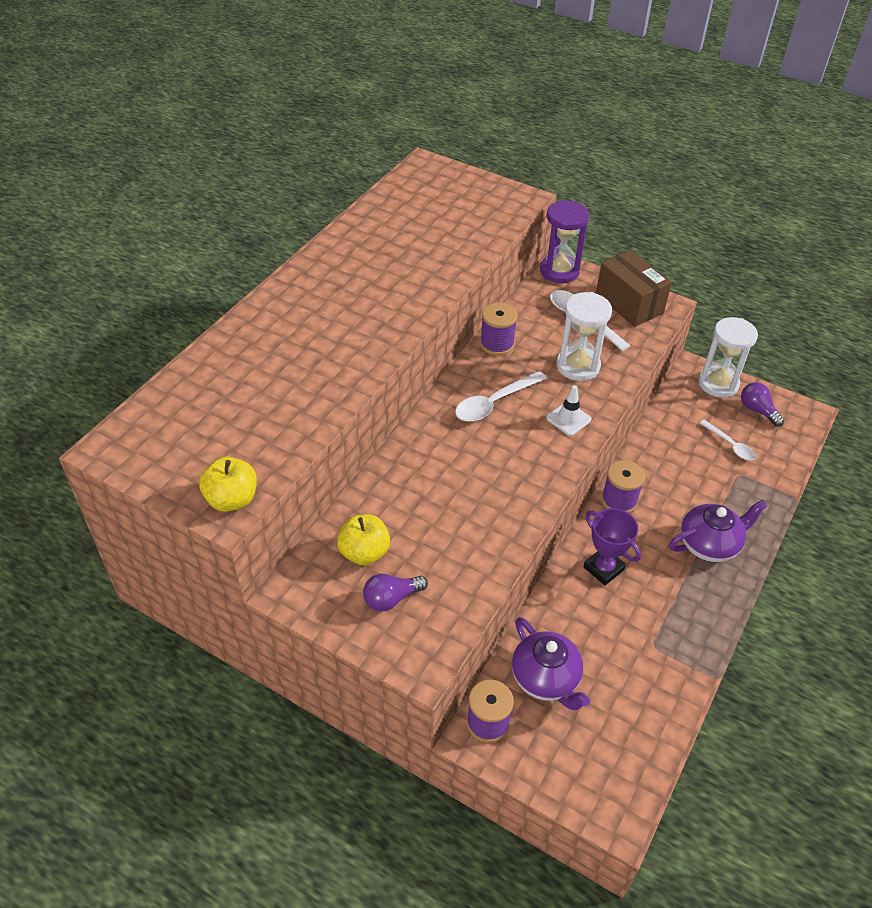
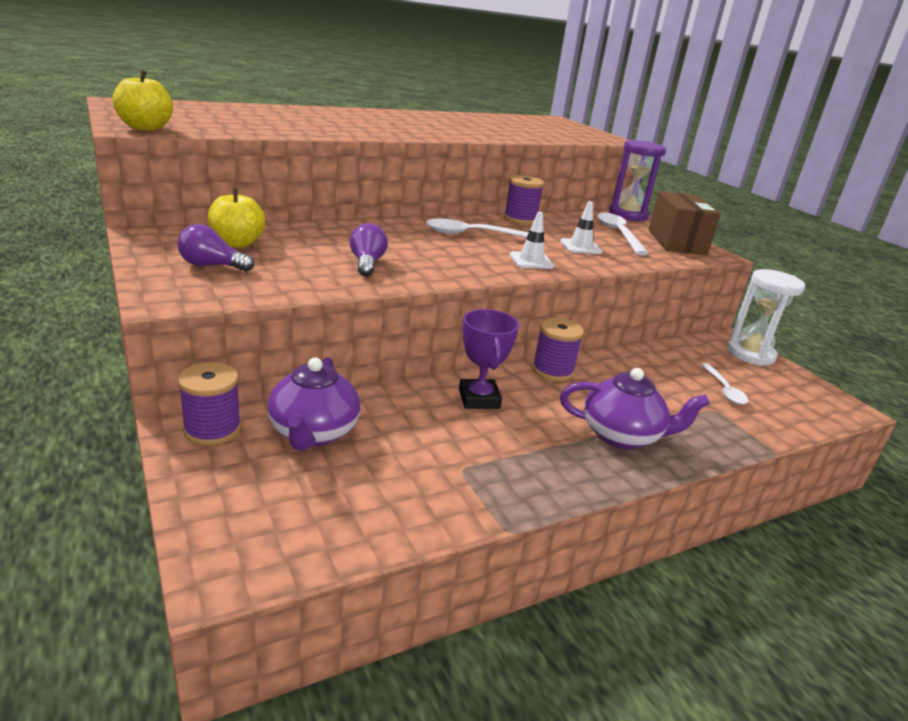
camera: 30 degrees right, 20 degrees down
(578, 366) = (580, 247): white hourglass -> white traffic cone
(757, 410) = (782, 383): purple light bulb -> purple light bulb (367, 263)

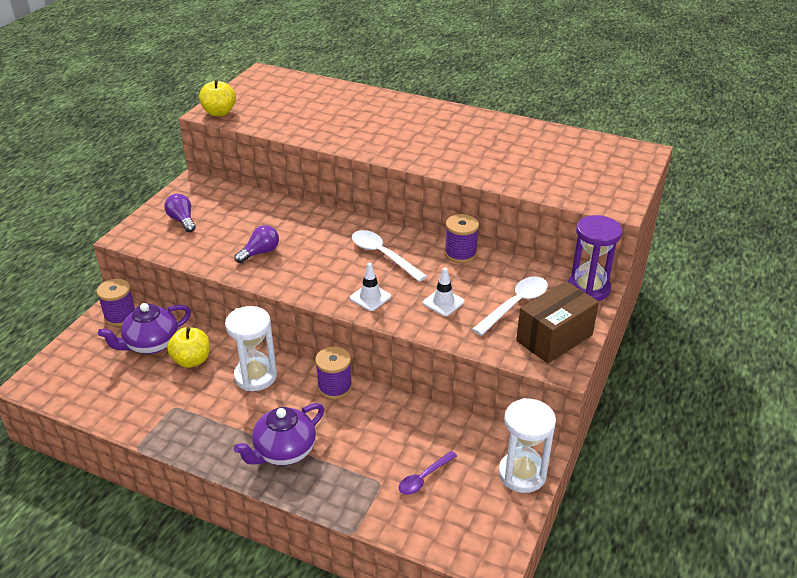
camera: 55 degrees right, 10 degrees up
(237, 243) = (223, 207): yellow apple -> yellow apple (192, 360)
(479, 399) = (255, 376): purple trophy -> white hourglass
(622, 435) = (284, 451): purple teapot -> purple teapot turned 75 degrees clockwise
(724, 390) = (423, 478): white spoon -> purple spoon

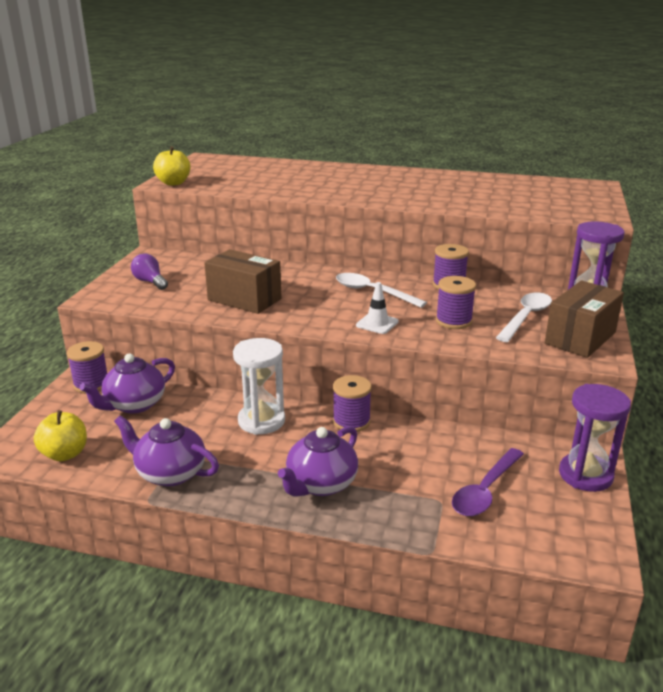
camera: 10 degrees left, 10 degrees down
(162, 422) = (170, 473): none -> purple teapot
(192, 360) = (185, 414): yellow apple -> yellow apple (65, 454)
(260, 252) = (244, 299): purple light bulb -> brown box
(423, 478) = (485, 491): purple spoon -> purple spoon, size x1.55
(443, 302) = (453, 321): white traffic cone -> purple spool
(522, 474) = (585, 475): white hourglass -> purple hourglass

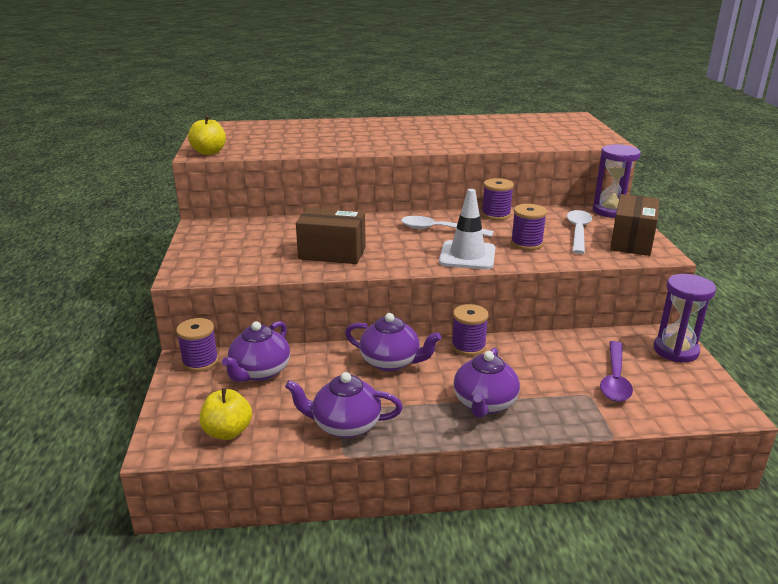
camera: 20 degrees left, 0 degrees up
(150, 282) = (226, 251): purple light bulb -> none
(261, 421) = (391, 362): white hourglass -> purple teapot
(377, 323) = (467, 256): white traffic cone -> white traffic cone, size x1.72

